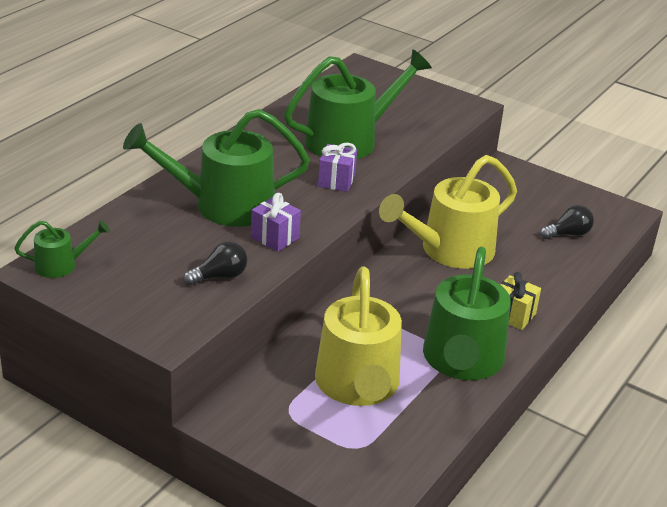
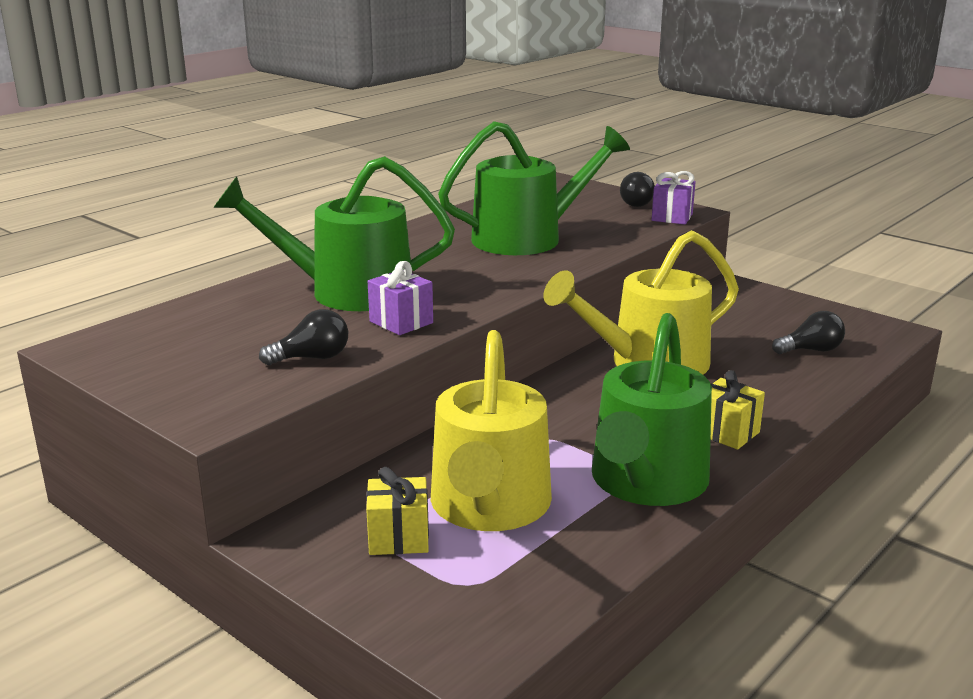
camera: 10 degrees right, 10 degrees down
(61, 265) = (112, 343): green watering can -> none
(302, 414) = (398, 538): none -> yellow gift
(336, 181) = (500, 272): purple gift -> purple gift (672, 217)
(427, 95) = (635, 203): none -> black light bulb

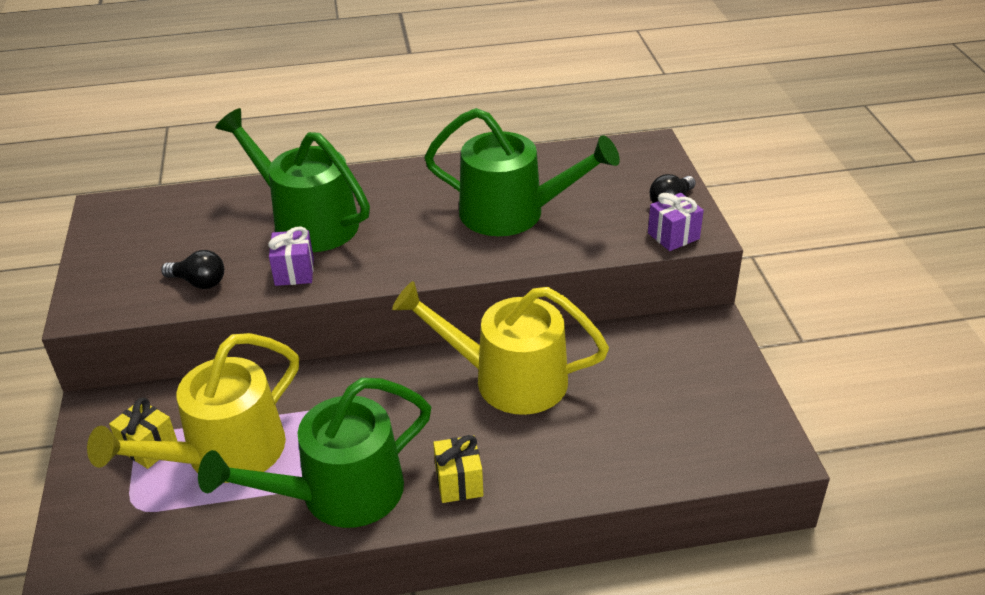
camera: 40 degrees right, 15 degrees up
(811, 350) = (661, 435): black light bulb -> none

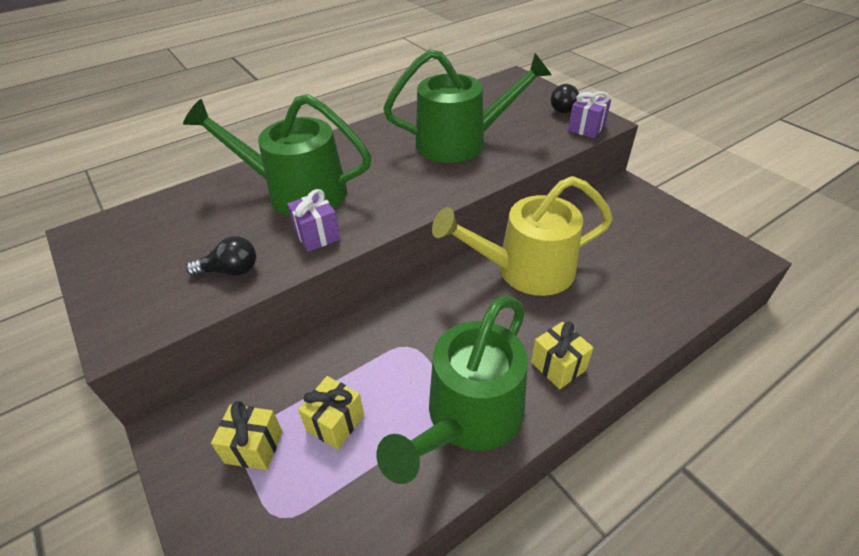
camera: 25 degrees left, 5 degrees up
(224, 453) = (335, 423): yellow watering can -> yellow gift

